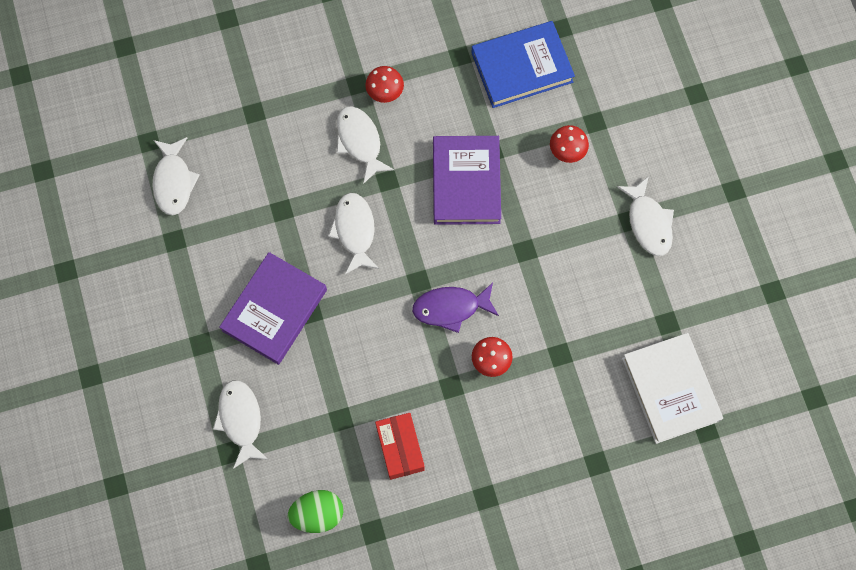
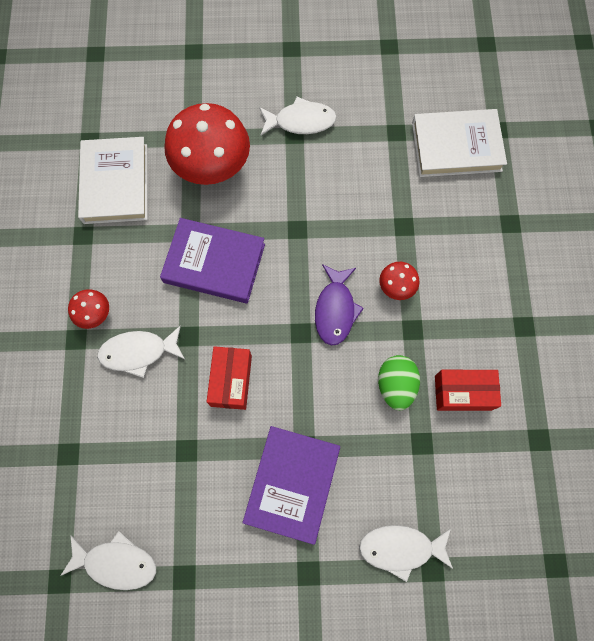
camera: 75 degrees left, 0 degrees up
(274, 310) = (292, 484): purple book -> purple book turned 60 degrees clockwise
(318, 514) = (513, 490): green egg -> green egg (395, 385)
(355, 231) = (231, 381): white fish -> red box
(522, 67) = (116, 183): blue book -> white book
(567, 151) = (212, 168): red mushroom -> red mushroom, size x2.18

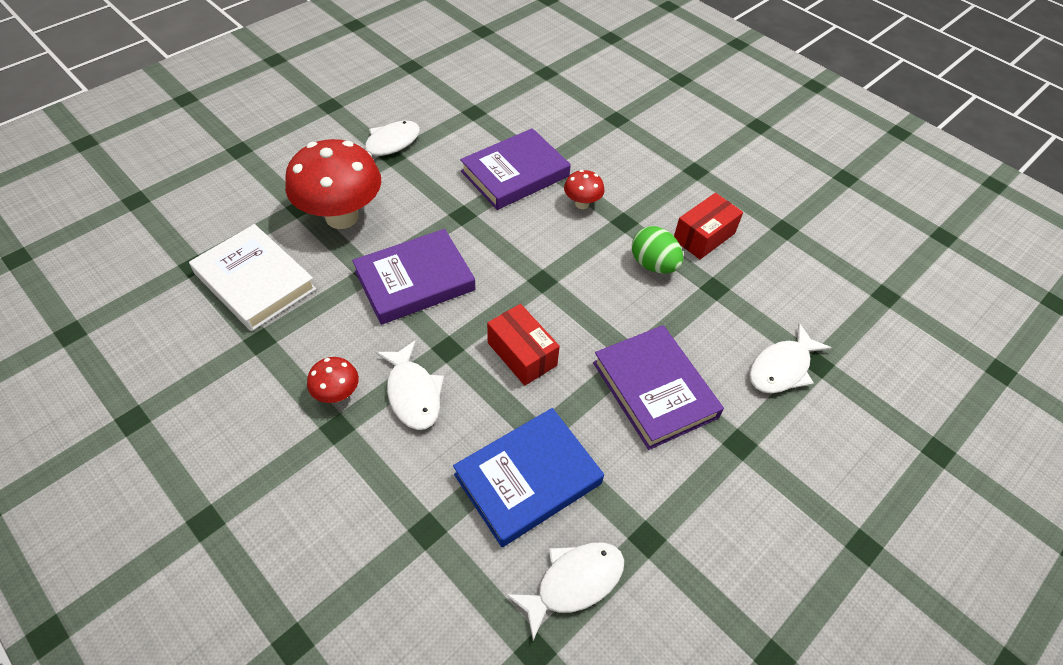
camera: 45 degrees left, 20 degrees down
(138, 352) = (413, 393): white fish -> white fish turned 60 degrees counterclockwise
(152, 473) = (527, 479): none -> blue book
(335, 310) = (552, 247): purple fish -> none
(371, 219) = (515, 174): none -> purple book
(456, 147) = (528, 97): white book -> none

